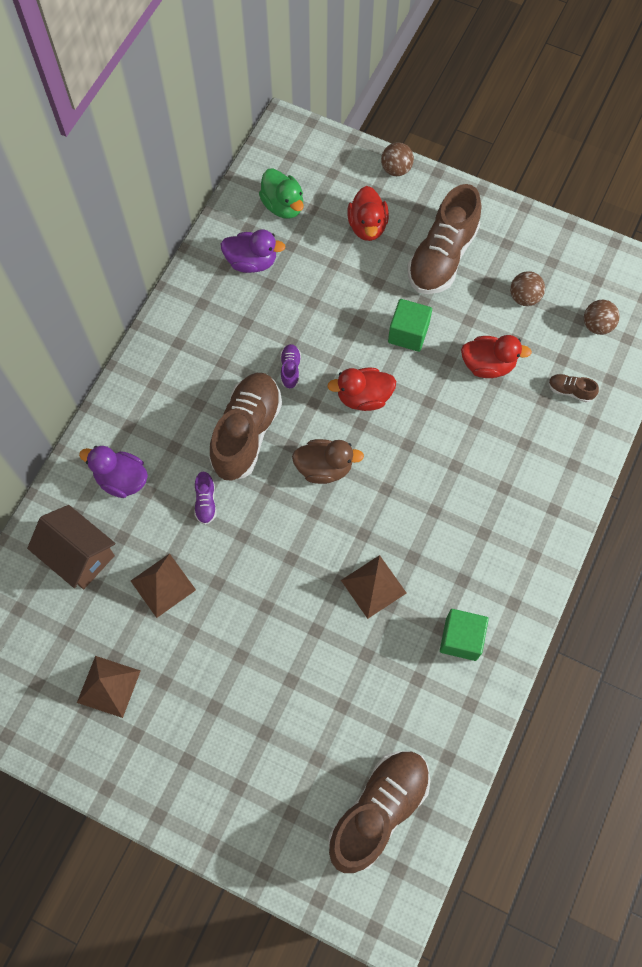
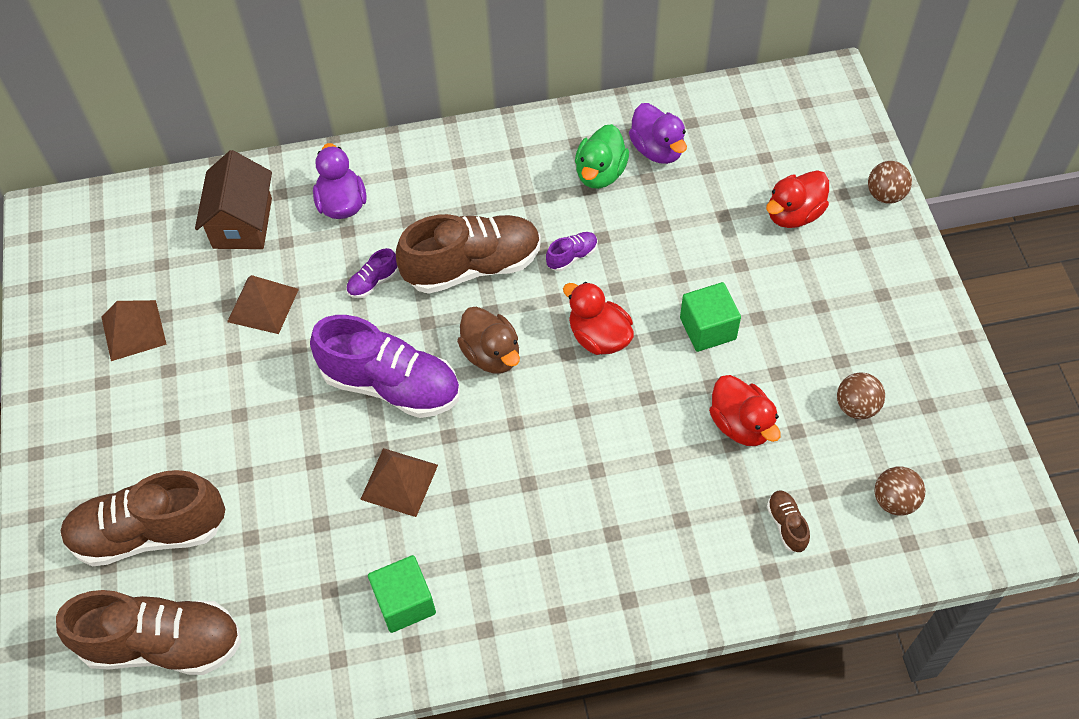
camera: 55 degrees right, 10 degrees down
(283, 206) = (744, 133): green duck -> green duck (600, 173)
(297, 544) = (391, 385): none -> purple shoe
(442, 257) = (826, 300): brown shoe -> brown shoe (150, 532)

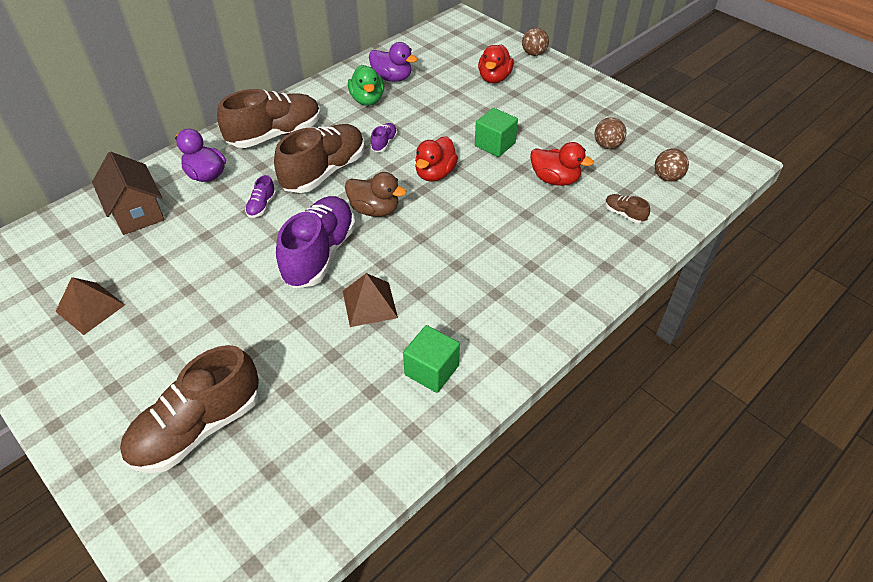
camera: 35 degrees left, 10 degrees down
(163, 644) = (265, 497): brown shoe -> brown shoe (275, 135)
(263, 305) = (188, 250): brown pyramid -> none
(391, 385) = (319, 254): purple shoe -> purple shoe turned 60 degrees counterclockwise
(599, 337) = (435, 174): red duck -> red duck turned 75 degrees counterclockwise

